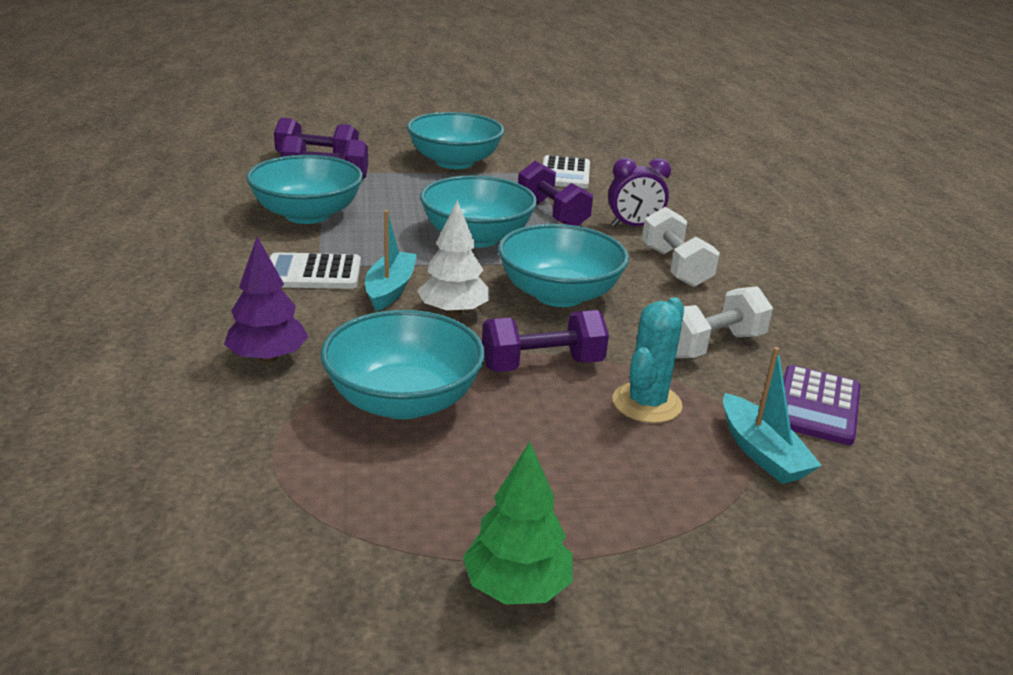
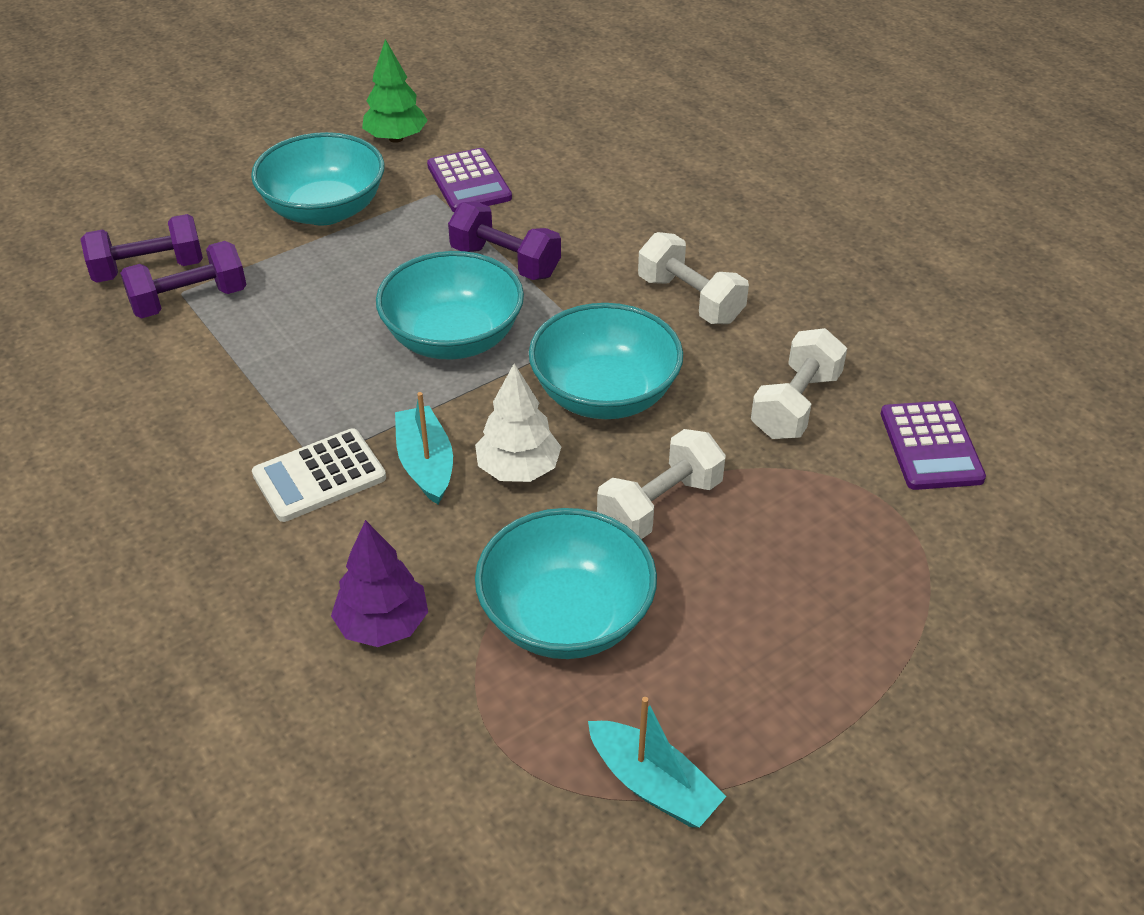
camera: 25 degrees left, 15 degrees up
(307, 214) = (227, 380): turquoise bowl -> none
(516, 587) = (823, 781): green tree -> green tree (396, 138)
(542, 365) = (660, 506): purple dumbbell -> white dumbbell
(565, 174) = (469, 182): white calculator -> purple calculator
(634, 226) = (606, 248): purple clock -> none
(646, 403) = (787, 512): turquoise cactus -> none
(761, 452) = (918, 528): turquoise boat -> turquoise boat (653, 785)

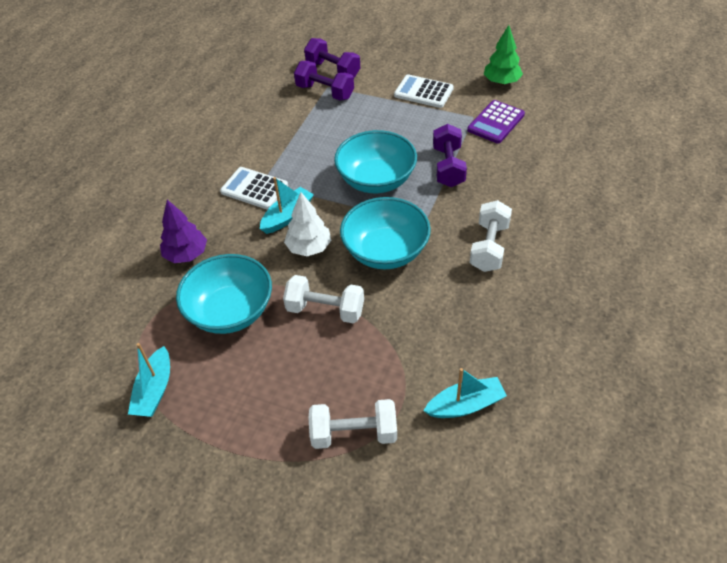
camera: 60 degrees right, 5 degrees up
(324, 210) = (423, 92): turquoise bowl -> white calculator
(795, 405) = (445, 329): white dumbbell -> white dumbbell (354, 434)
(931, 446) = (465, 405): purple calculator -> turquoise boat

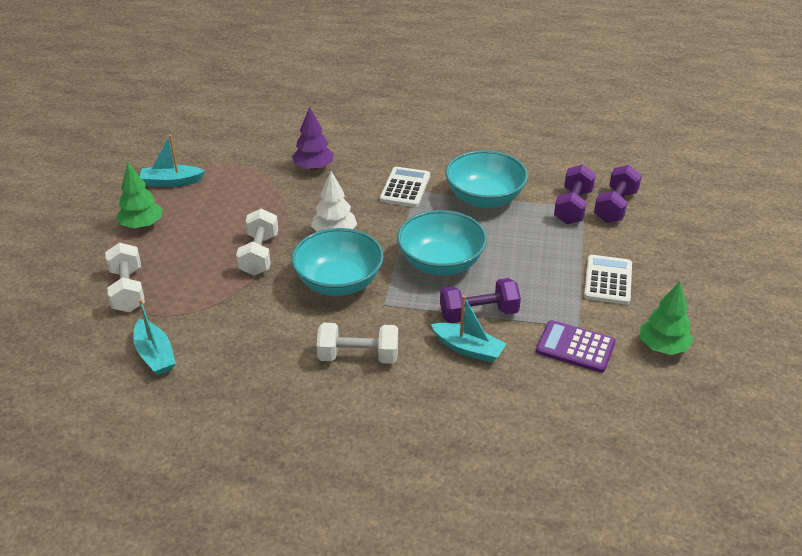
camera: 75 degrees right, 10 degrees down
(230, 311) = (252, 202): turquoise bowl -> turquoise bowl (484, 198)
(233, 421) = (142, 225): none -> green tree
(287, 216) = (373, 213): turquoise boat -> turquoise boat (468, 349)

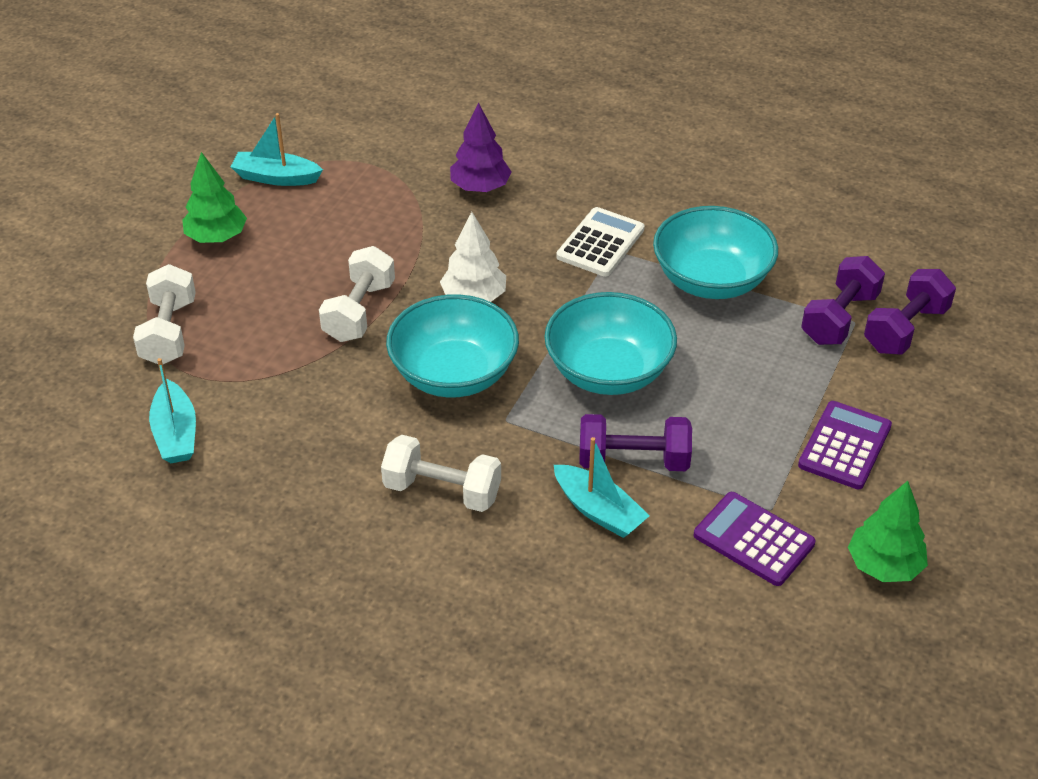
camera: 15 degrees right, 5 degrees up
(608, 280) = (844, 446): white calculator -> purple calculator

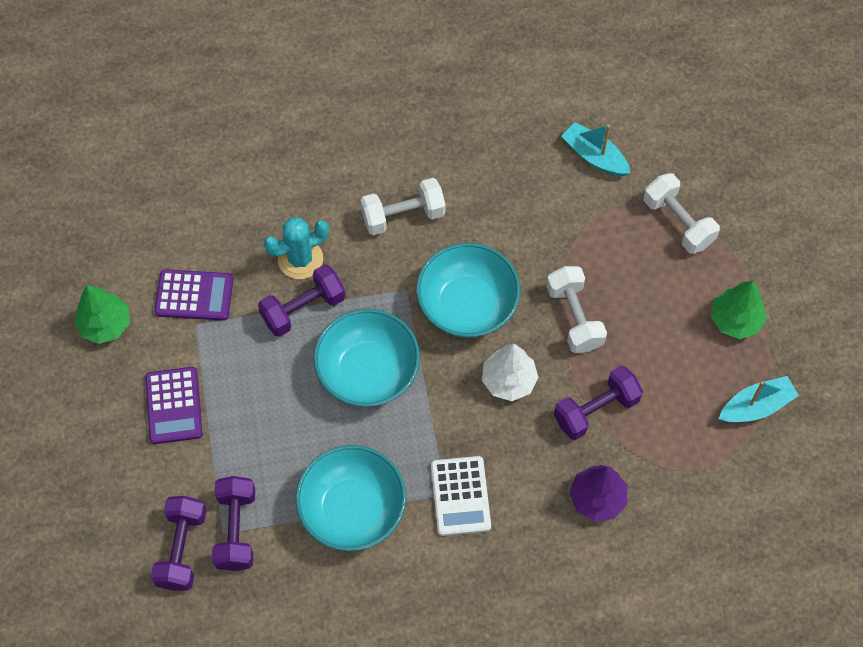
camera: 145 degrees right, 20 degrees up
(416, 240) = (596, 410): none -> purple dumbbell
(598, 510) = (300, 259): turquoise boat -> turquoise cactus

